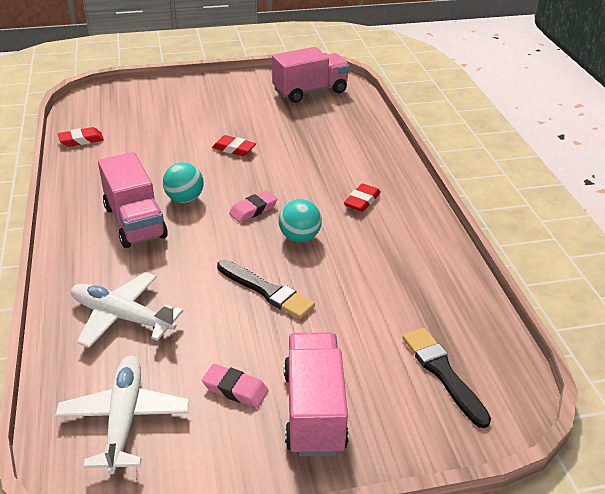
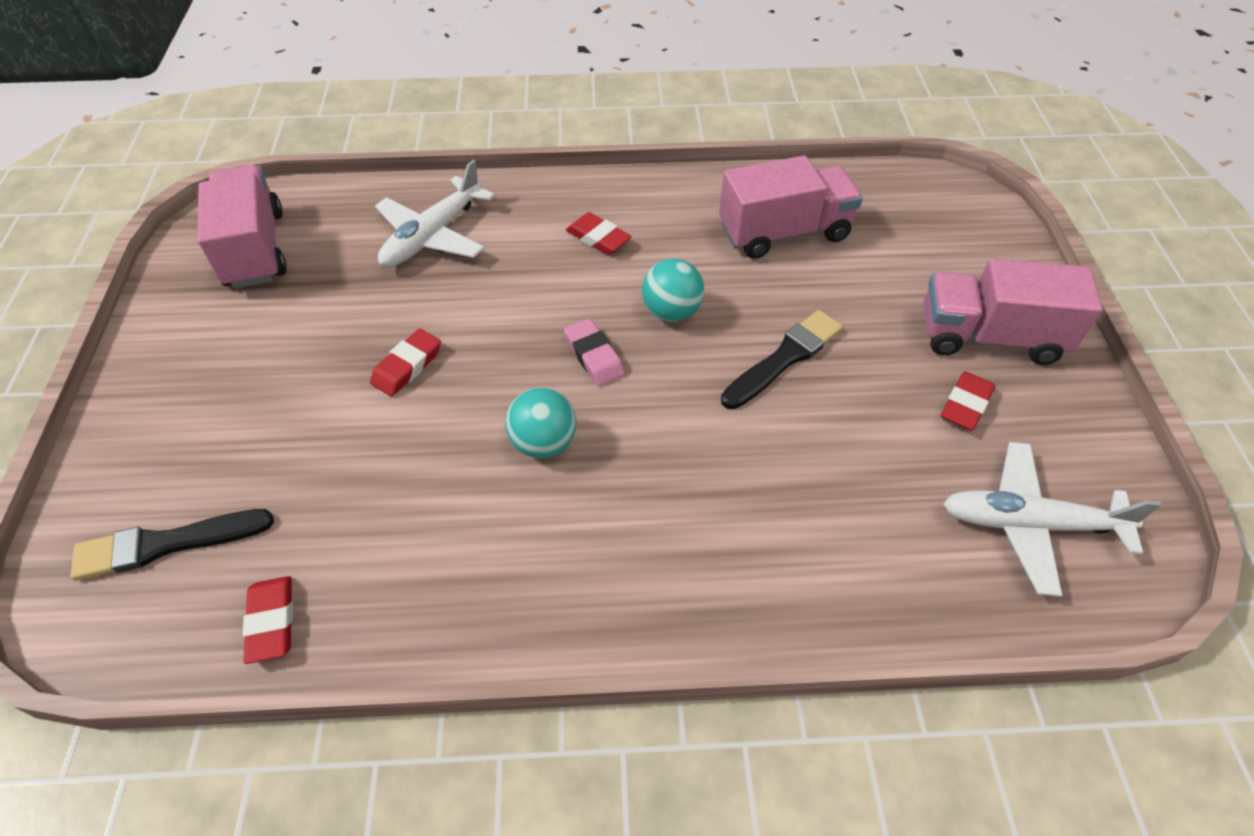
camera: 80 degrees left, 15 degrees up
(122, 317) = (837, 530): white plane -> white plane (433, 235)
(135, 222) = (597, 516): pink truck -> pink truck (784, 232)
(235, 389) = (965, 405): pink eraser -> red eraser
(443, 373) = (922, 228): black brush -> black brush (166, 544)

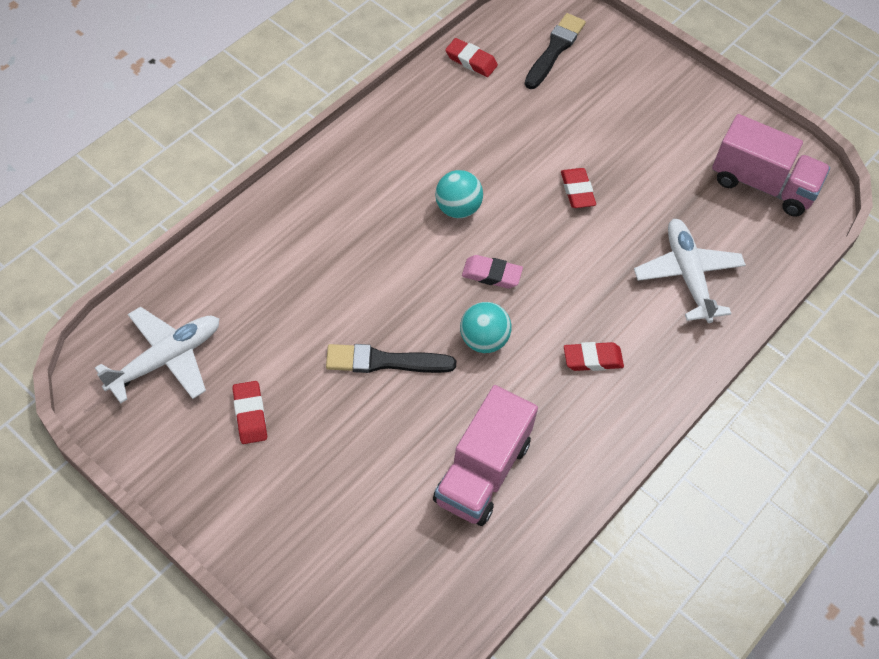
camera: 130 degrees right, 5 degrees up
(784, 358) = (384, 361): black brush -> black brush turned 90 degrees clockwise
(989, 336) = (269, 488): pink truck -> none

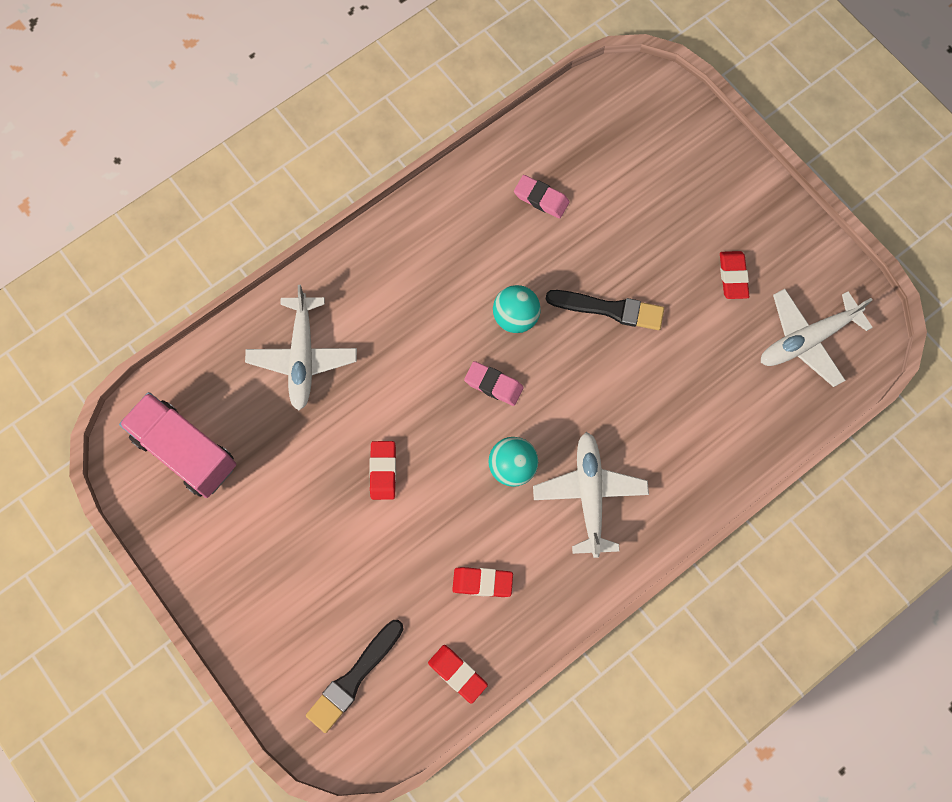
camera: 165 degrees left, 15 degrees up
(380, 195) = (589, 495): none -> white plane
(482, 472) = (541, 199): pink truck -> pink eraser
(592, 359) = (420, 284): red eraser -> red eraser (482, 582)

